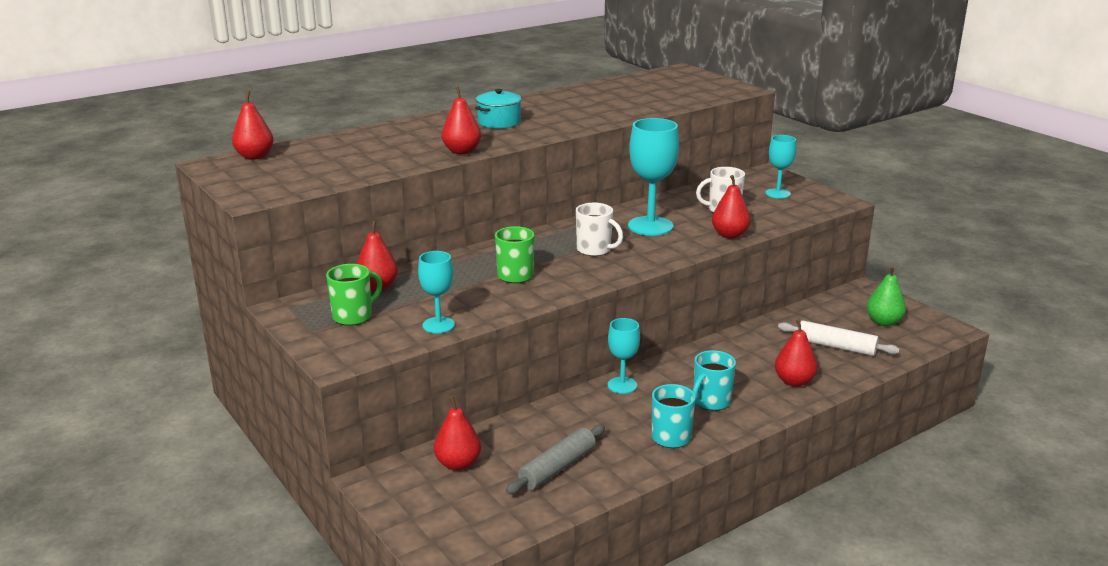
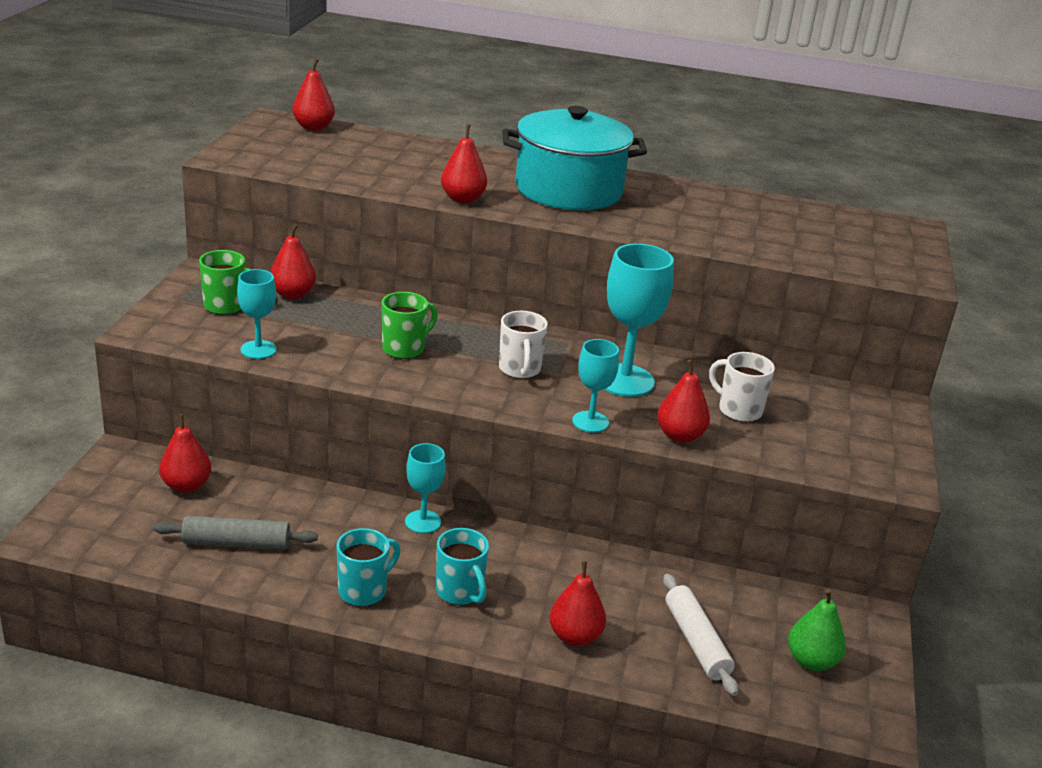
camera: 45 degrees right, 5 degrees up
(499, 122) = (568, 190): turquoise pot -> turquoise pot, size x2.07
(710, 402) = (460, 592): turquoise mug -> turquoise mug turned 120 degrees counterclockwise
(778, 193) = (846, 431): turquoise goblet -> turquoise goblet (590, 422)

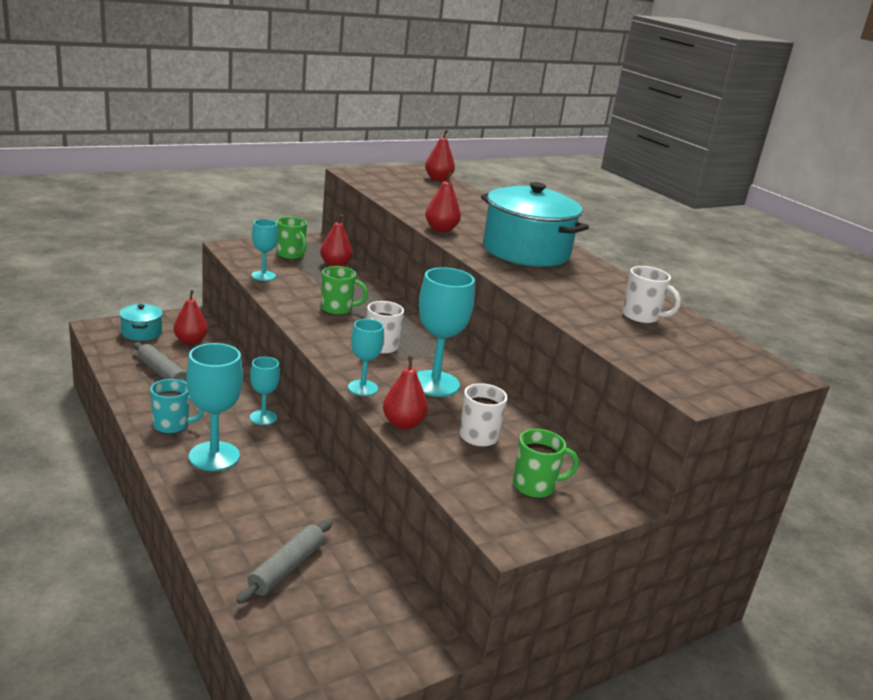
camera: 45 degrees right, 5 degrees down
(111, 510) = (141, 332): none -> turquoise pot
(460, 592) = (214, 456): turquoise mug -> turquoise goblet
(575, 636) = (226, 515): red pear -> none
(696, 642) = (287, 568): white rolling pin -> grey rolling pin
(765, 220) = (641, 317): none -> white mug
(811, 661) = (336, 633): green pear -> none
(841, 428) = (535, 486): none -> green mug

